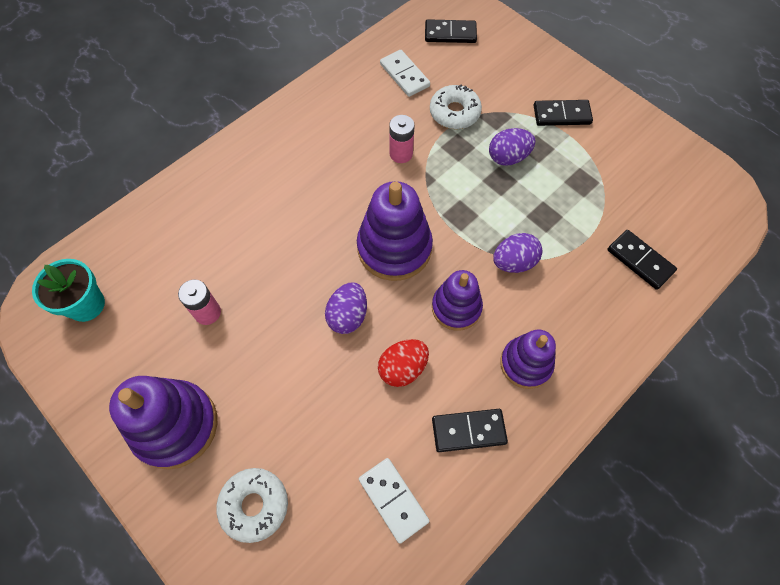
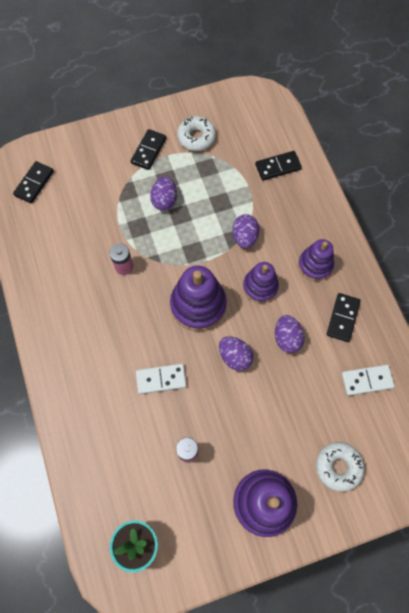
camera: 65 degrees left, 5 degrees up
(403, 368) = (287, 338): red egg -> purple egg
(404, 75) = (54, 232): white domino -> white domino (161, 379)
(454, 113) = (108, 215): white donut -> white donut (196, 137)

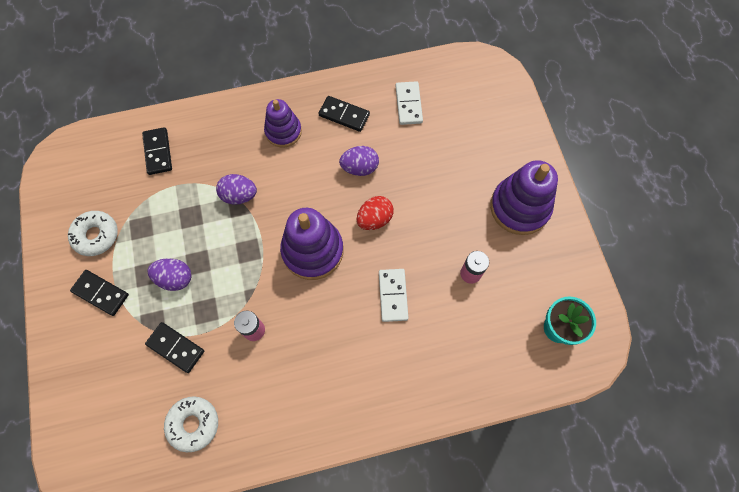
camera: 85 degrees left, 0 degrees up
(34, 183) = (114, 444): black domino -> black domino (176, 347)
(235, 356) = (374, 219): purple egg -> red egg
(260, 287) = (300, 186): purple stacking toy -> none
(338, 467) = (488, 140): white donut -> white donut (193, 424)

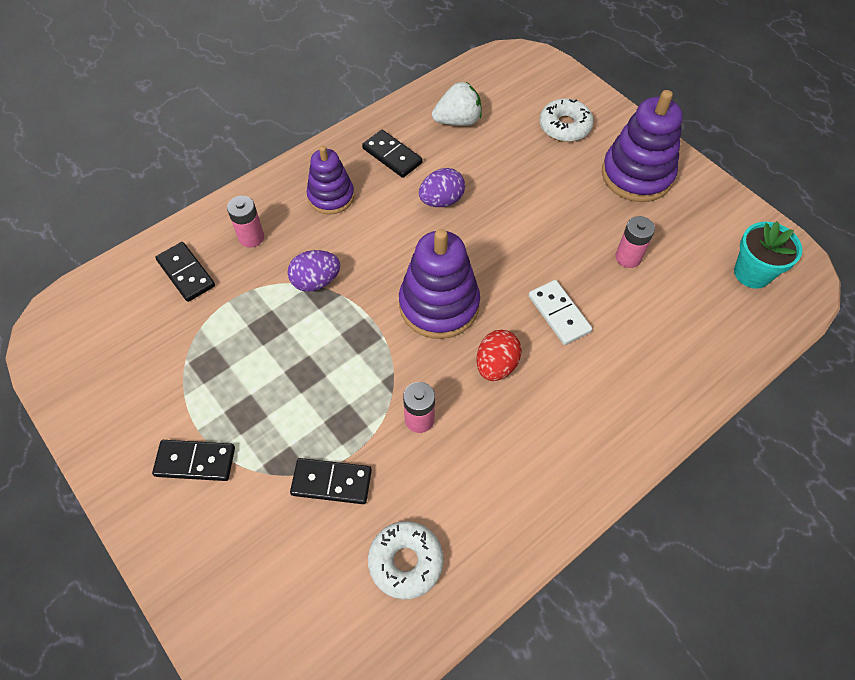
camera: 25 degrees left, 10 degrees down
(96, 235) = (153, 397): white donut -> white donut (564, 126)
(175, 278) = (286, 403): purple egg -> none
(213, 142) = (251, 237): none -> pink battery
(344, 115) = (392, 156): black domino -> black domino turned 45 degrees clockwise
(374, 219) = (490, 245): red egg -> red egg (496, 365)
(408, 104) = (458, 121): white domino -> white strawberry

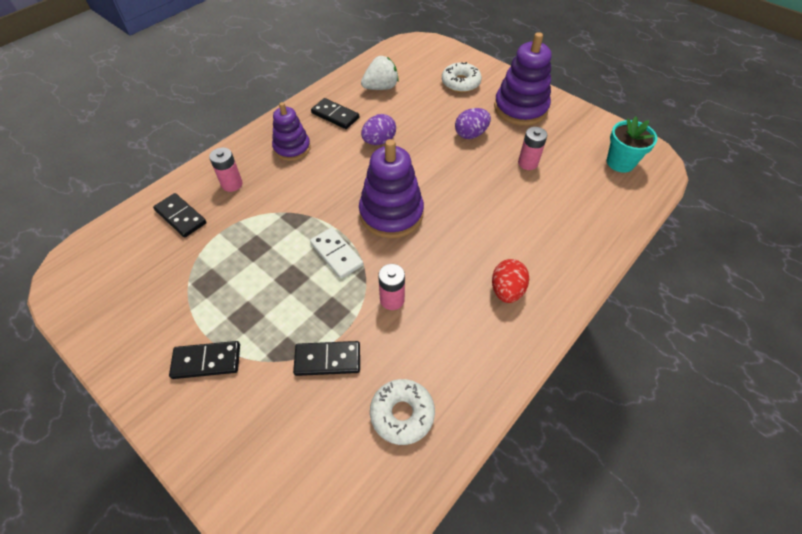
camera: 10 degrees left, 5 degrees down
(316, 281) = (290, 209): purple egg -> purple egg (471, 134)
(496, 365) = (445, 251): red egg -> red egg (506, 290)
(559, 314) = (485, 208): white domino -> white domino (336, 254)

